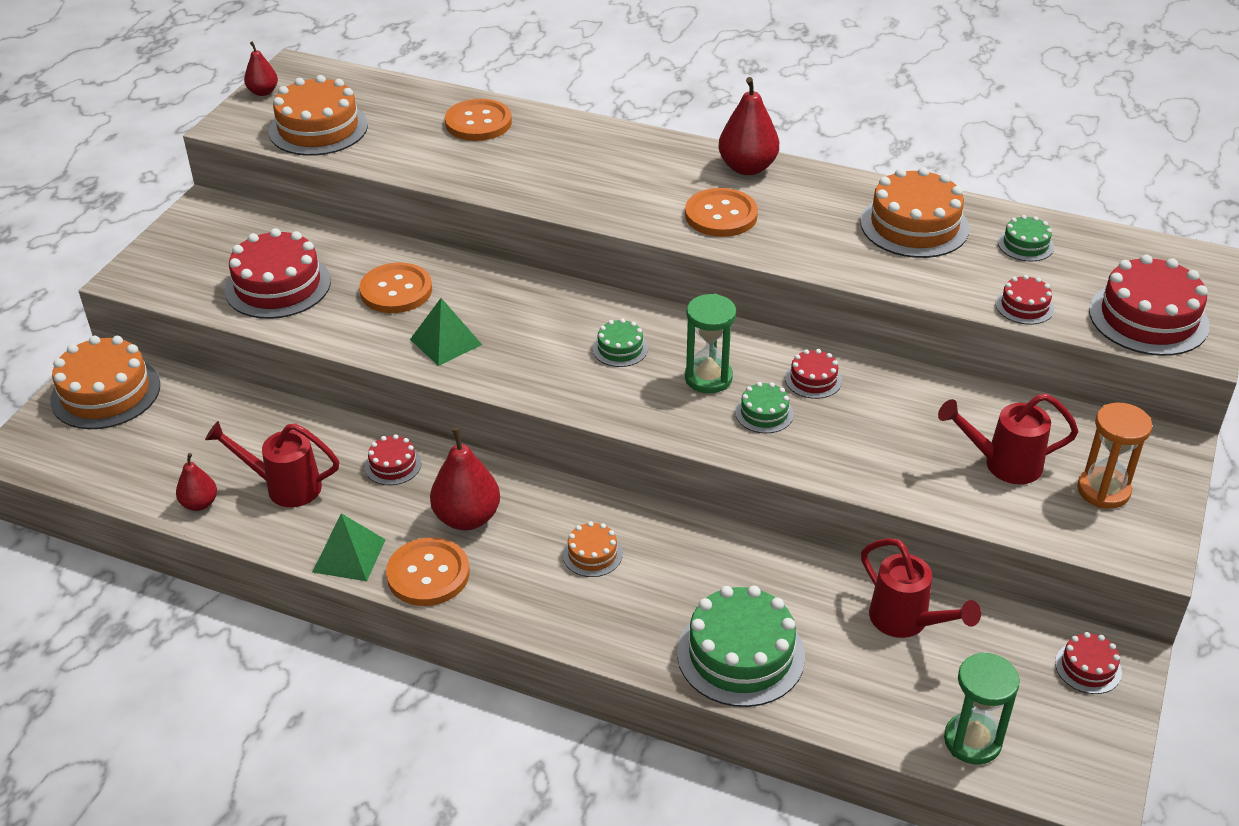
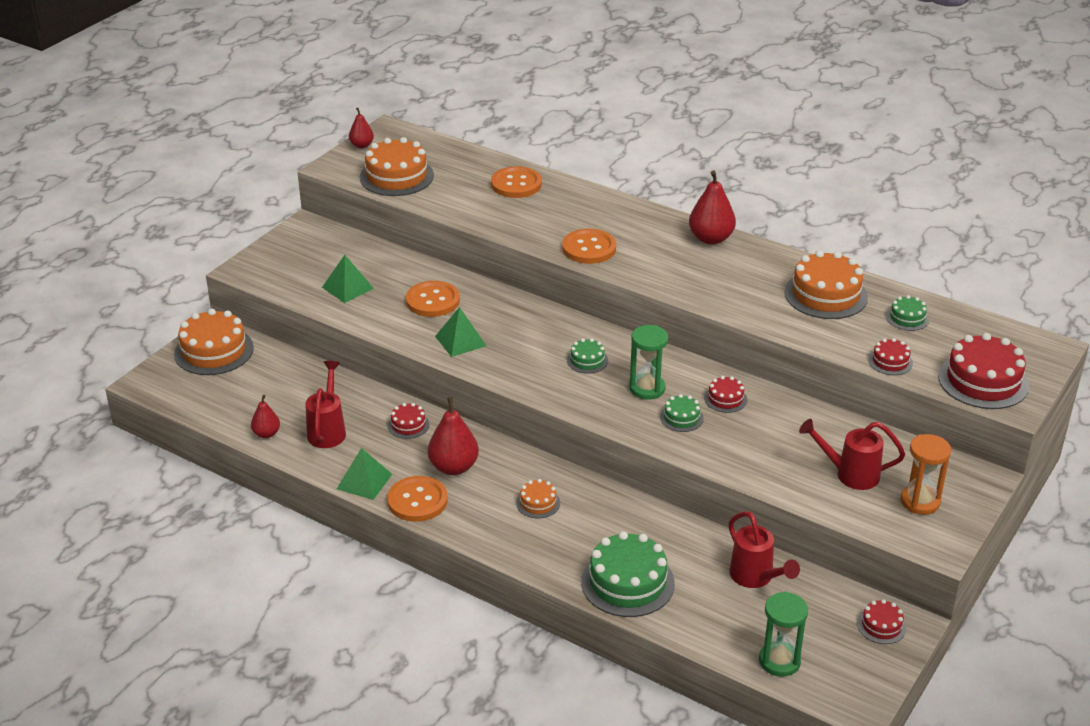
camera: 10 degrees right, 5 degrees down
(278, 285) = (348, 287): red cake -> green pyramid
(284, 487) = (328, 430): red watering can -> red watering can turned 75 degrees clockwise
(721, 215) = (680, 271): orange button -> orange button (589, 248)

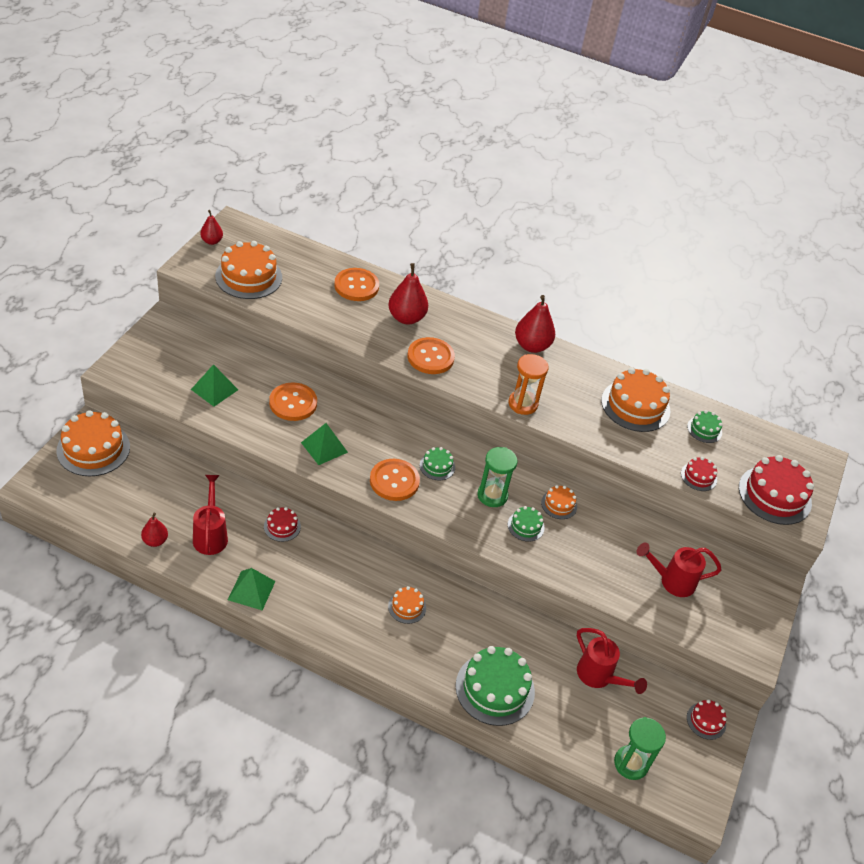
camera: 15 degrees left, 10 degrees up
(417, 501) = (302, 609): orange button -> orange button (394, 481)
(453, 467) = (328, 571): red pear -> red pear (406, 318)
(725, 399) = (559, 504): red cake -> orange cake
(920, 501) = (731, 607): orange hourglass -> orange hourglass (523, 404)

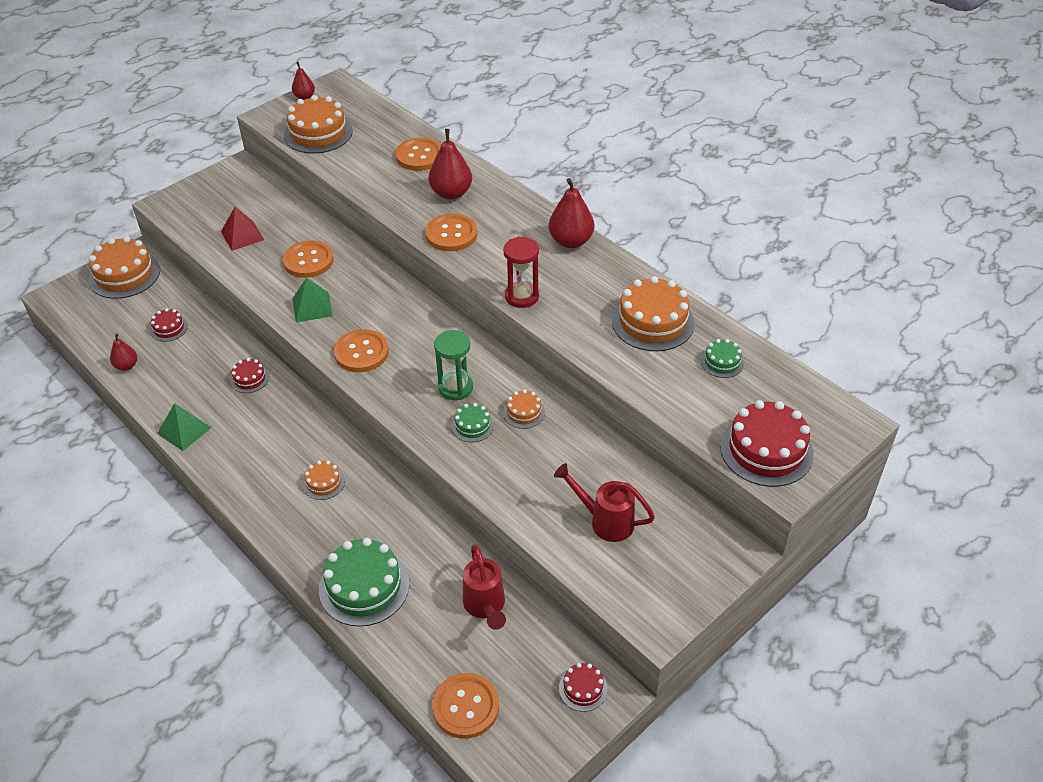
camera: 30 degrees right, 0 degrees up
(210, 534) = (179, 371): red watering can -> none
(214, 389) = (242, 235): green pyramid -> red pyramid
(437, 466) = (415, 347): green cake -> none
(523, 404) = (522, 296): orange hourglass -> red hourglass
(631, 763) = (465, 707): green hourglass -> orange button
(698, 476) = (681, 410): red cake -> red cake (169, 328)

